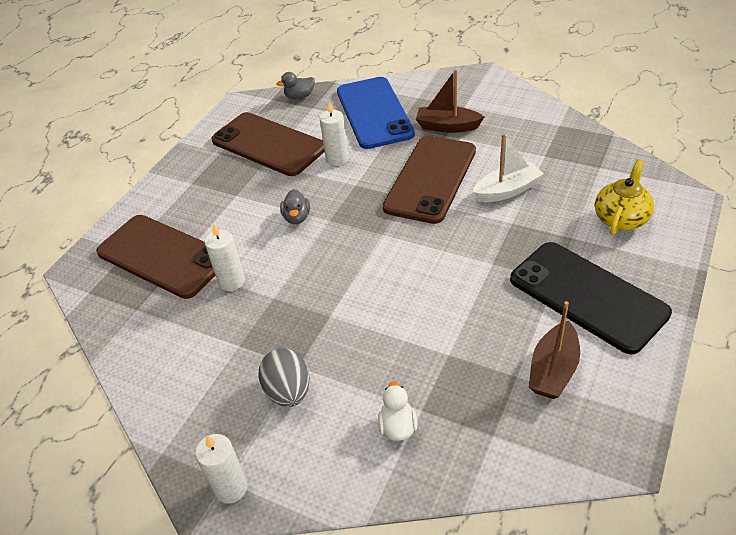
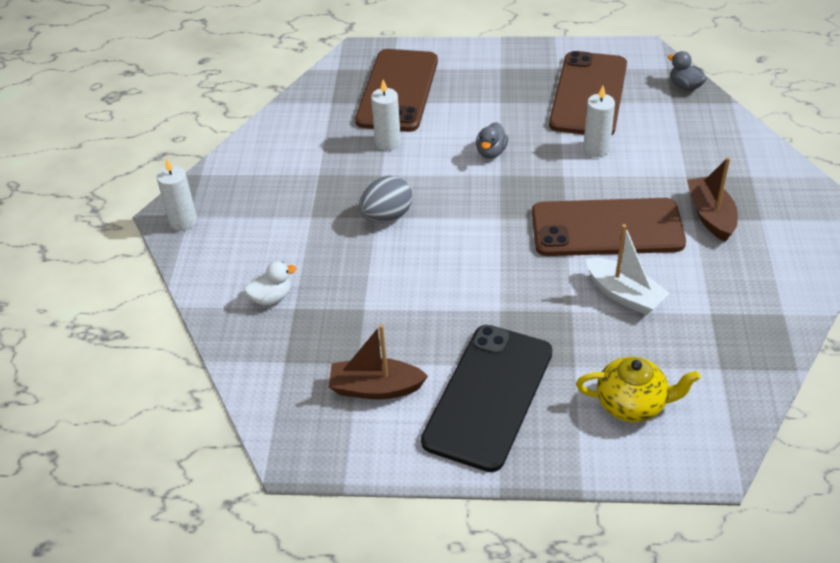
camera: 65 degrees right, 0 degrees up
(288, 391) = (282, 220): grey egg -> grey egg (387, 216)
(297, 217) = (491, 152): grey duck -> grey duck turned 45 degrees counterclockwise
(374, 113) = (696, 150): blue phone -> none

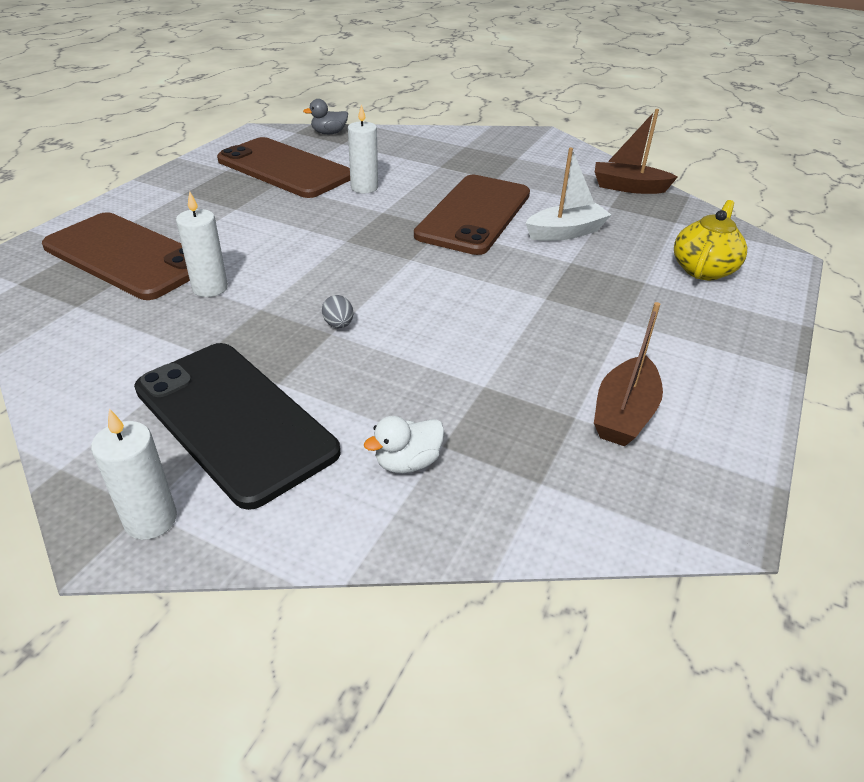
camera: 70 degrees left, 5 degrees down
(271, 298) = (407, 462): white duck -> white duck turned 120 degrees counterclockwise
(387, 216) = (338, 325): grey egg -> grey egg, size x0.53
(488, 396) = (666, 340): black phone -> black phone (234, 420)
(491, 152) = (306, 235): grey duck -> none
(710, 216) = (497, 172): brown boat -> brown boat (628, 187)

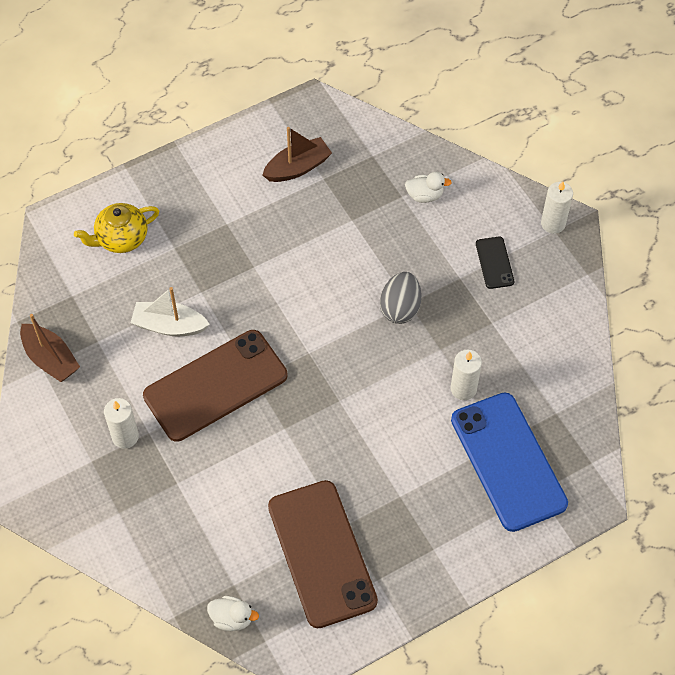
camera: 145 degrees left, 20 degrees up
(127, 256) = (508, 461): brown phone -> blue phone
(234, 420) = (494, 263): black phone -> black phone, size x0.44
(329, 133) = (232, 618): grey duck -> white duck
(338, 325) = (400, 308): grey egg -> grey egg, size x1.90
(364, 188) = (273, 477): white candle -> white candle (125, 436)

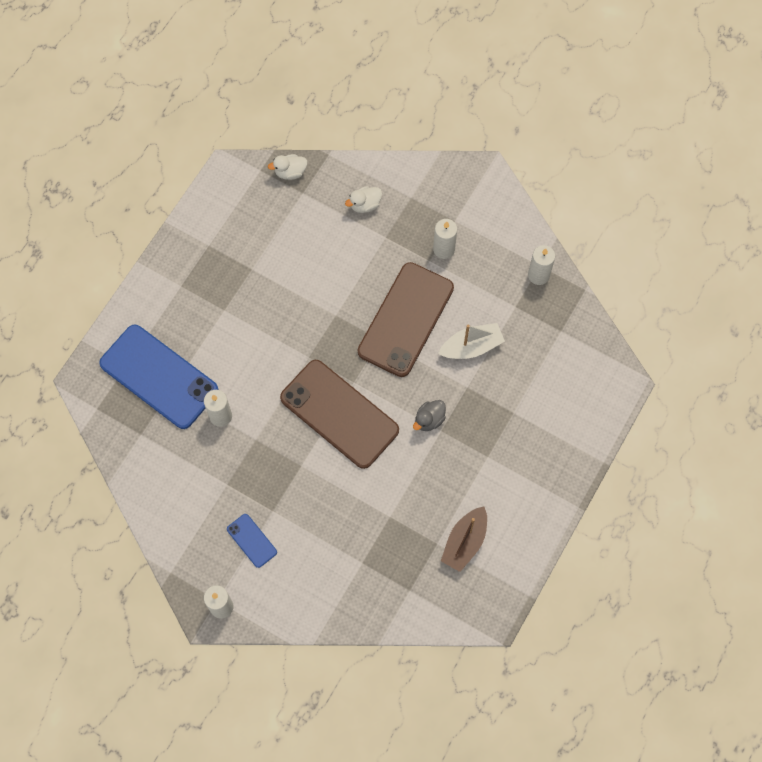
camera: 150 degrees right, 10 degrees up
(50, 359) = (538, 275): brown boat -> white candle
(121, 238) = (560, 397): yellow teapot -> none
(258, 281) = (429, 420): none -> grey duck
(322, 553) = (256, 243): brown phone -> brown phone (339, 414)
(400, 308) = (305, 457): grey egg -> none
(425, 195) = (343, 574): white duck -> white duck (365, 205)
(494, 263) = (251, 540): black phone -> blue phone

